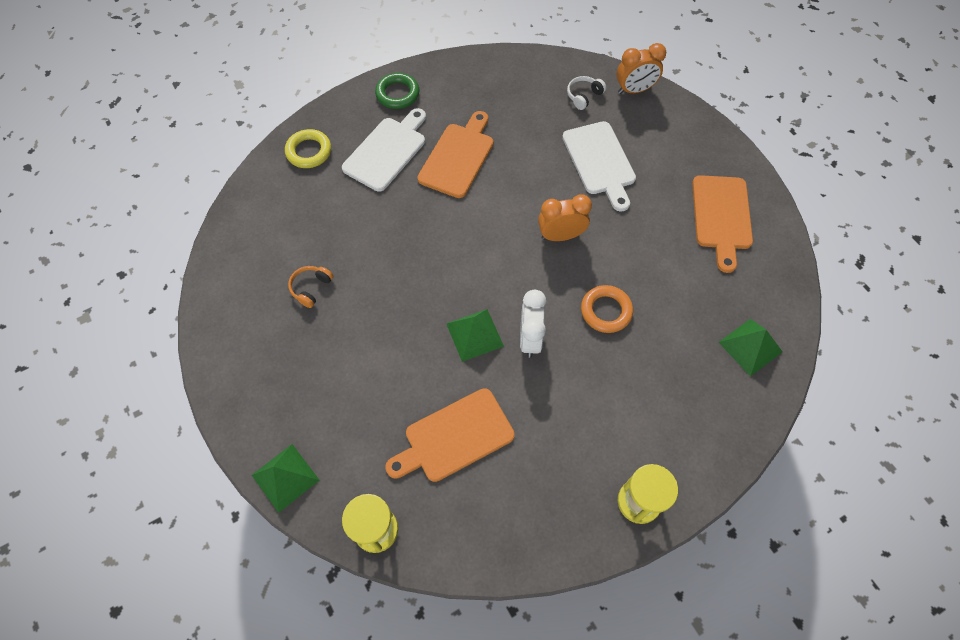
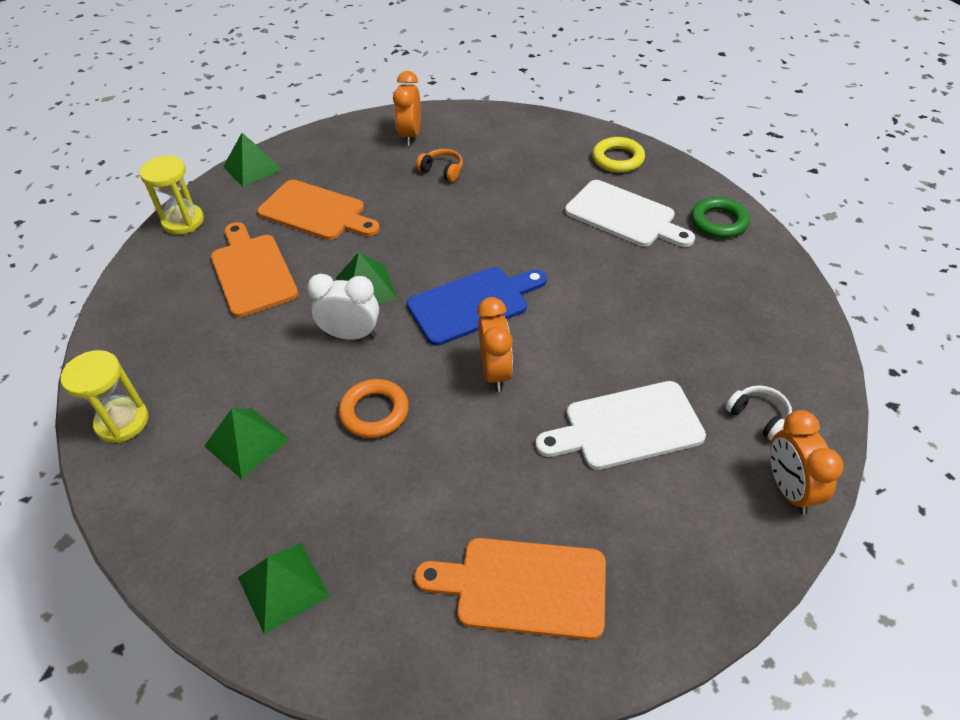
camera: 95 degrees right, 15 degrees down
(246, 322) = (410, 135): none -> orange clock
(458, 157) = (621, 275): orange cutting board -> orange cutting board (316, 212)
(491, 253) = (473, 304): none -> blue cutting board
(644, 396) = (247, 442): none -> green pyramid

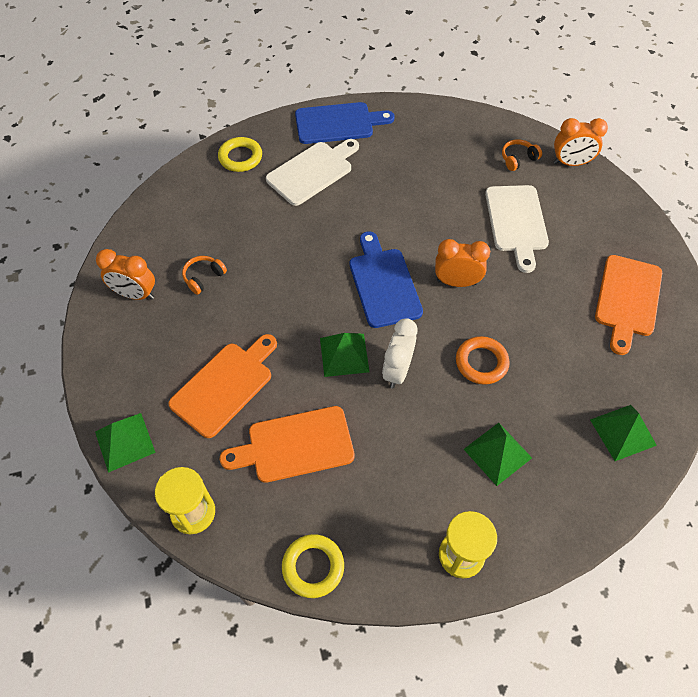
camera: 80 degrees left, 10 degrees up
(123, 308) = (313, 567): none -> yellow ring
(718, 222) = (338, 123): green ring -> blue cutting board
(758, 417) = (518, 159): white headphones -> orange headphones

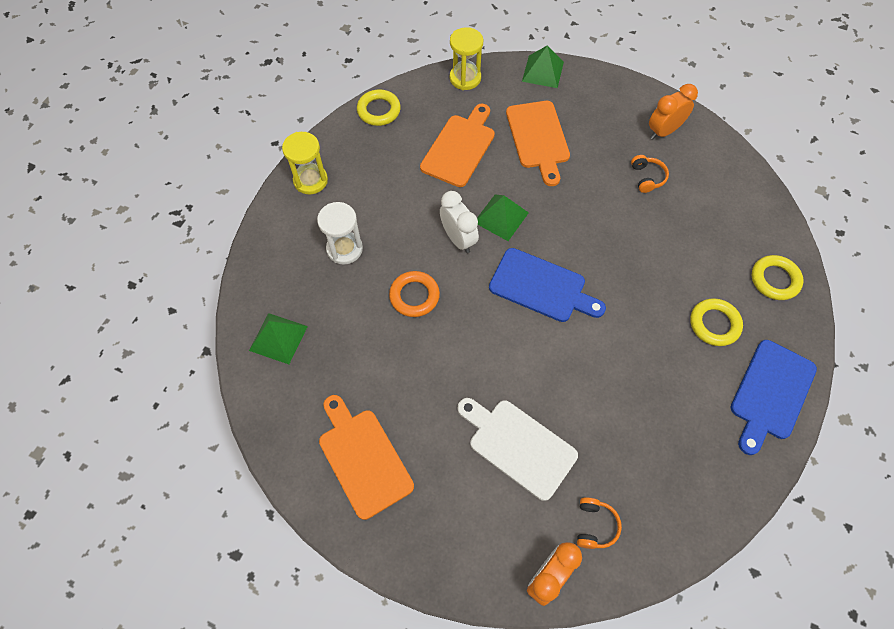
camera: 130 degrees right, 5 degrees up
(312, 171) = (714, 324): white cutting board -> yellow ring
(456, 282) = (498, 340): orange clock -> none
(497, 453) = (344, 249): green pyramid -> white hourglass

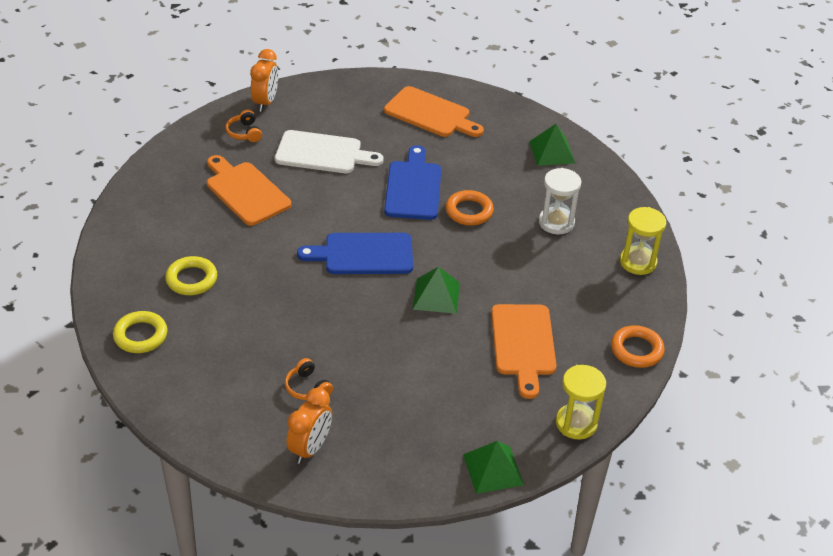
camera: 150 degrees right, 20 degrees down
(379, 110) = (636, 350): yellow ring -> orange ring
(458, 239) = (463, 264): white clock -> none
(538, 138) = (448, 385): orange cutting board -> orange cutting board (245, 191)
(771, 393) = (127, 247): blue cutting board -> blue cutting board (413, 187)

